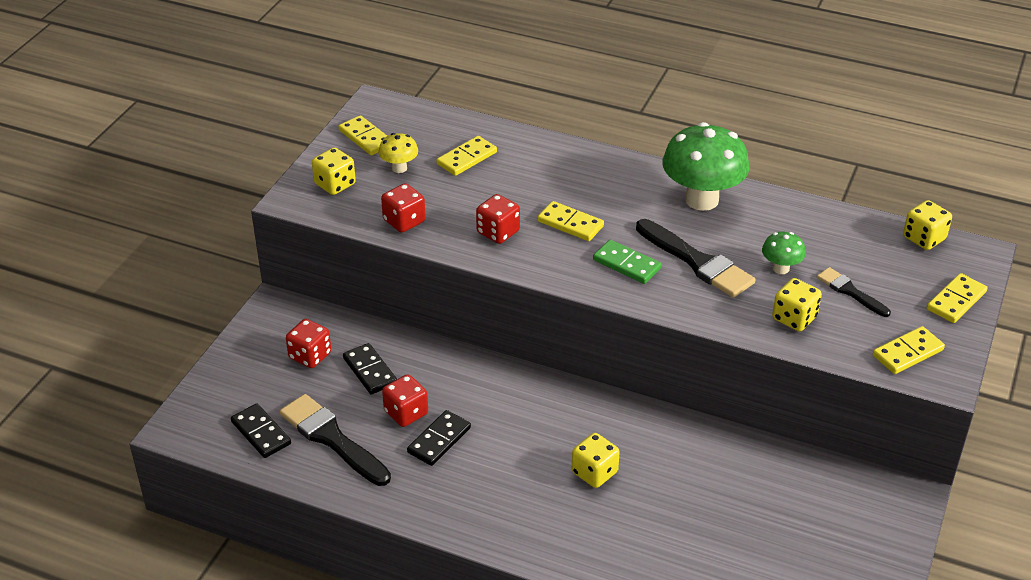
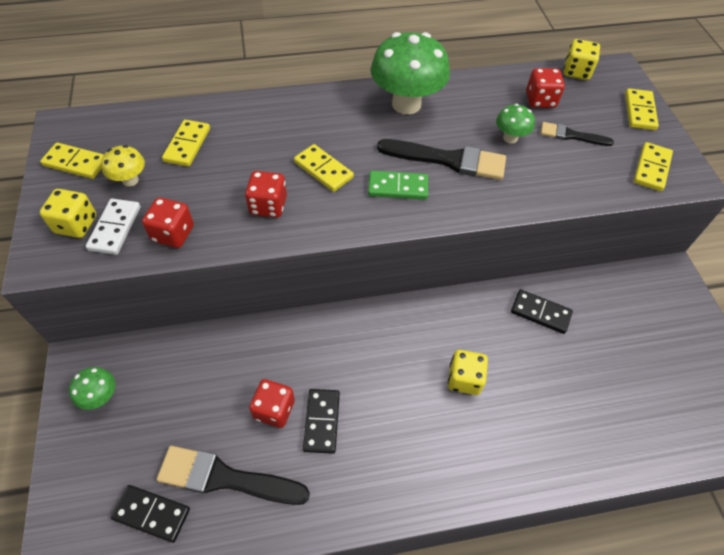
camera: 35 degrees left, 15 degrees up
(276, 338) = (101, 397): none -> green mushroom
(310, 356) = (146, 398): red dice -> red dice (540, 100)
(362, 199) = (115, 228): none -> white domino
(370, 371) = (213, 384): black domino -> black domino (540, 313)
(570, 224) = (323, 170): yellow domino -> yellow domino turned 45 degrees clockwise
(794, 318) = (556, 177): yellow dice -> none

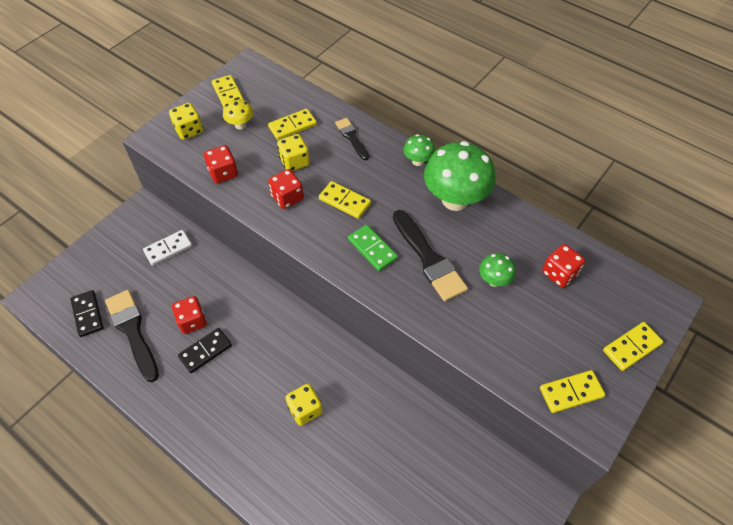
camera: 50 degrees right, 0 degrees up
(101, 397) = (131, 236): green mushroom -> green mushroom (418, 161)
(115, 228) = (202, 147): white domino -> white domino (168, 249)
(323, 170) = (344, 201): yellow domino -> yellow domino turned 60 degrees counterclockwise
(540, 313) = (405, 422): black domino -> none
(571, 135) = (543, 317): black brush -> black brush (351, 137)
(576, 71) = (625, 276): yellow dice -> yellow dice (294, 162)

